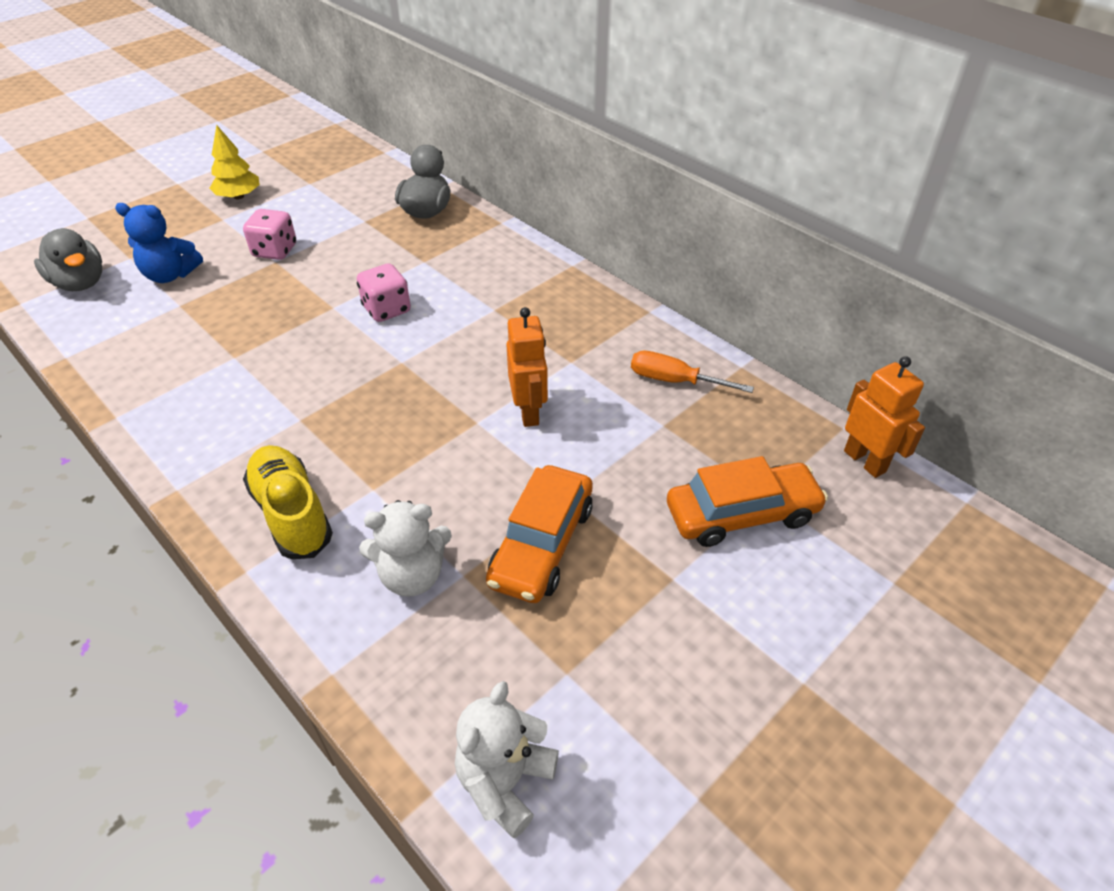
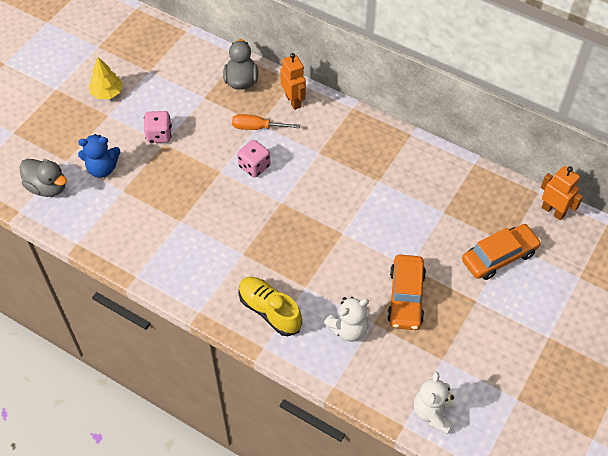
camera: 15 degrees left, 10 degrees up
(529, 412) = (368, 220): orange robot -> orange robot (293, 101)
(674, 381) = (440, 181): orange screwdriver -> orange screwdriver (257, 127)

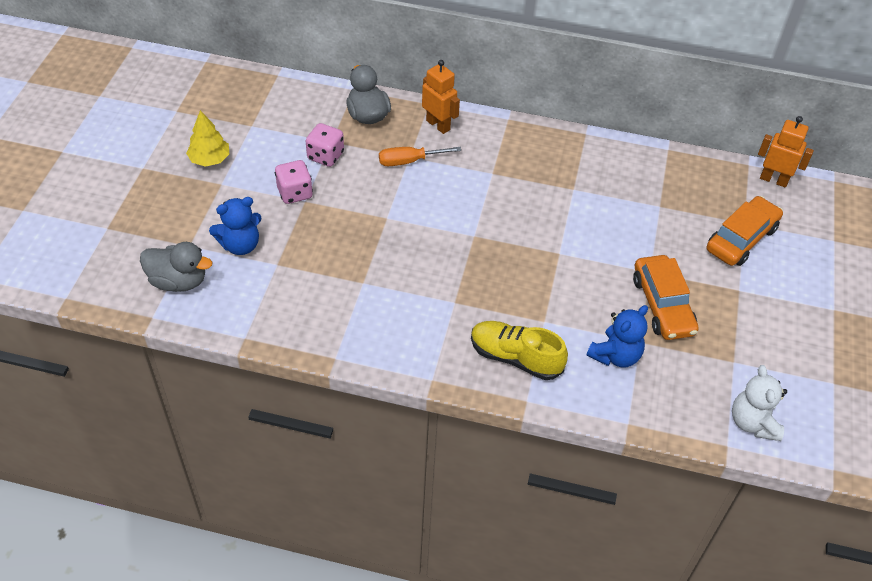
camera: 20 degrees left, 5 degrees down
(254, 166) = (425, 203): pink dice -> pink dice (325, 156)
(348, 329) = (615, 355): white teddy bear -> blue teddy bear

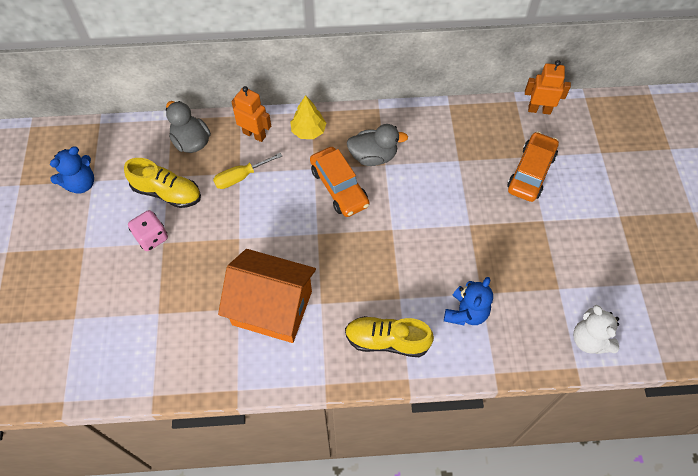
camera: 15 degrees left, 10 degrees up
(178, 281) = (76, 357): grey duck -> grey duck (373, 156)
(210, 159) = (65, 226): yellow tree -> yellow tree (308, 131)
(240, 245) = (120, 304): blue teddy bear -> blue teddy bear (81, 184)
(325, 156) = (167, 193): pink dice -> yellow shoe
(400, 292) = (272, 308): none -> orange house
(409, 161) = (241, 177): orange screwdriver -> yellow screwdriver
(662, 305) = (488, 253): orange car -> orange car (339, 187)

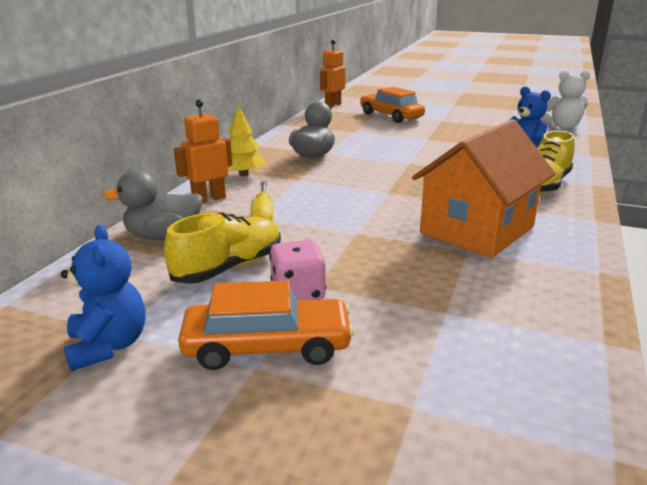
camera: 65 degrees left, 35 degrees down
(339, 187) = (335, 174): orange car -> orange car (267, 347)

